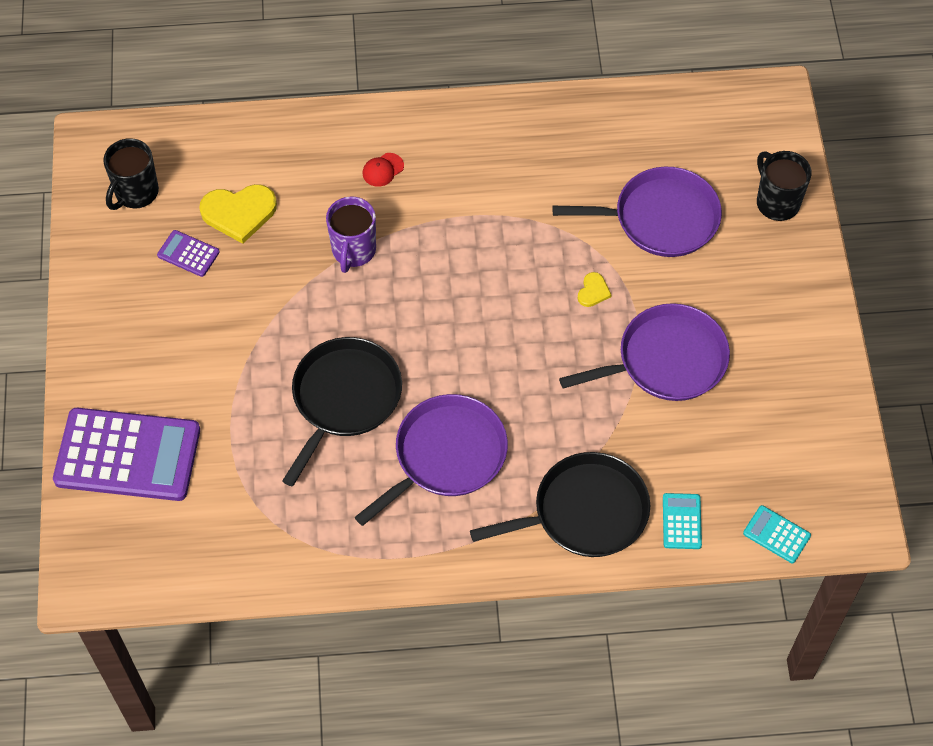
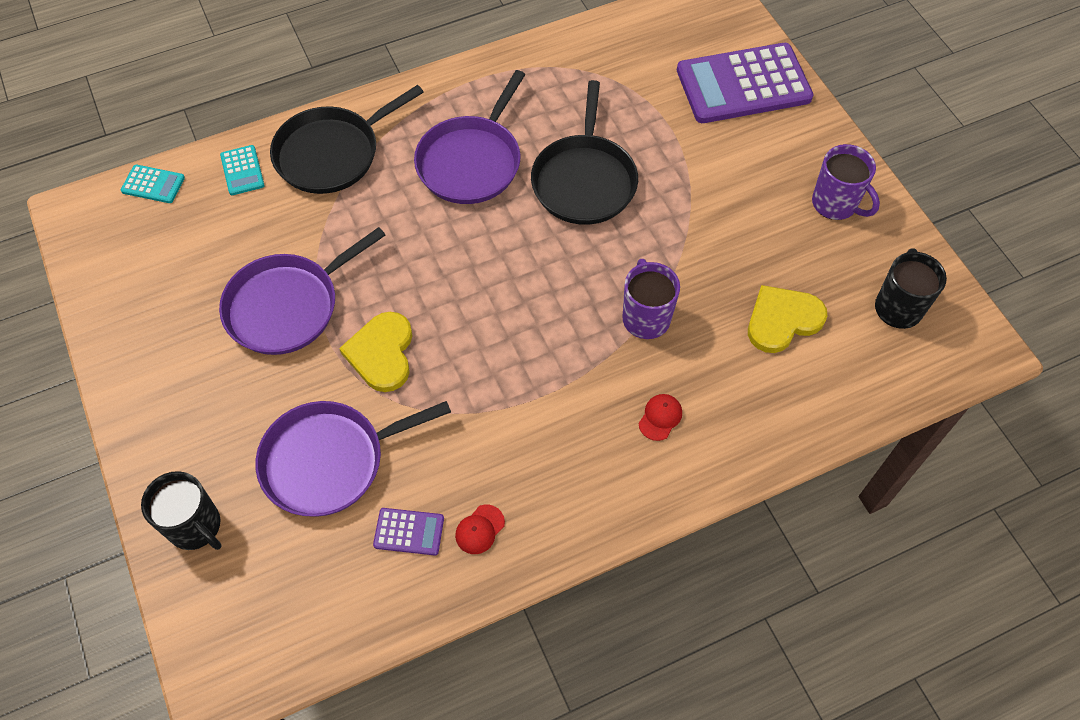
camera: 160 degrees right, 0 degrees up
(124, 298) = (835, 204): none -> purple mug
(188, 254) = (805, 263): purple calculator -> purple calculator (409, 532)
(558, 135) = (479, 529): none -> red cap
(593, 291) = (382, 353): yellow heart -> yellow heart, size x2.01

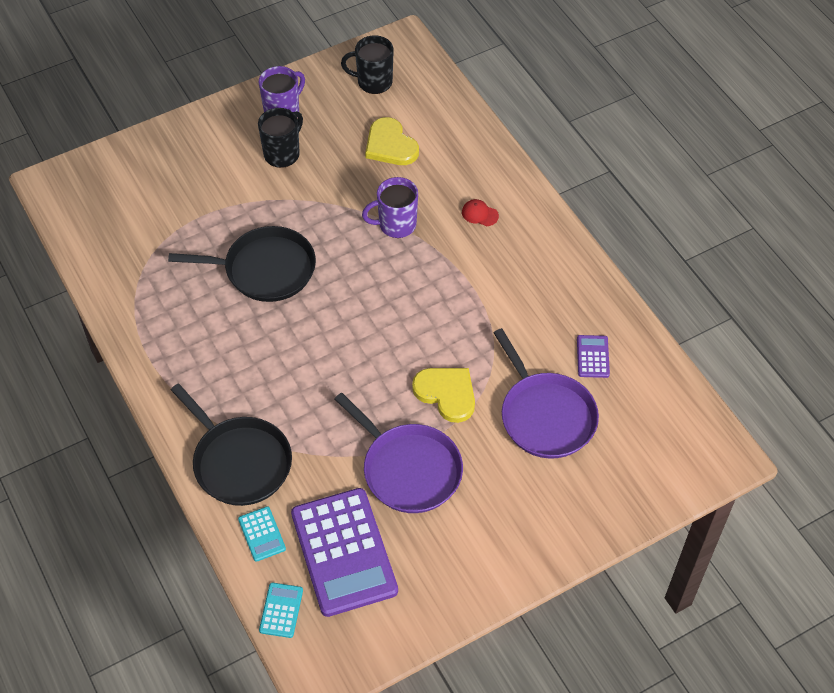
camera: 95 degrees left, 5 degrees down
(195, 527) = (614, 497): black mug -> black mug (282, 154)
(242, 170) = (262, 534): turquoise calculator -> turquoise calculator turned 90 degrees clockwise
(382, 353) = (446, 393): yellow heart -> yellow heart turned 135 degrees counterclockwise
(471, 161) = (246, 351): purple pan -> none
(479, 529) = (583, 314): red cap -> none
(743, 84) = (159, 166): purple calculator -> purple calculator (344, 552)

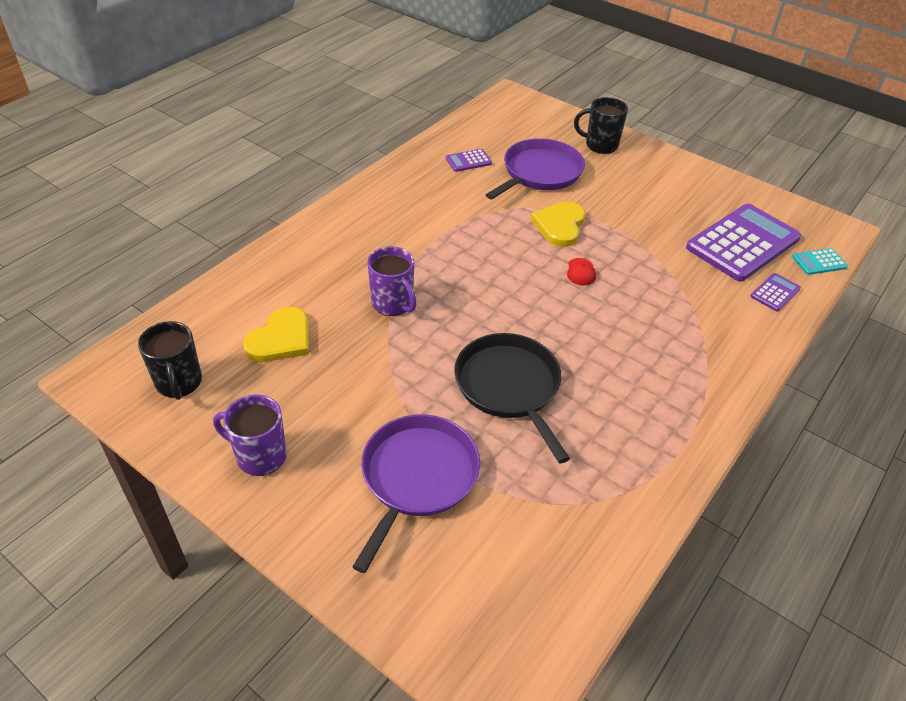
camera: 115 degrees left, 10 degrees down
(239, 462) = (729, 329): black pan -> none
(262, 534) = (775, 292): turquoise calculator -> purple calculator
(282, 154) = (333, 431): black mug -> black mug (600, 145)
(408, 469) = (644, 228): purple pan -> purple pan (417, 477)
(479, 214) = (349, 251): red cap -> red cap (581, 272)

